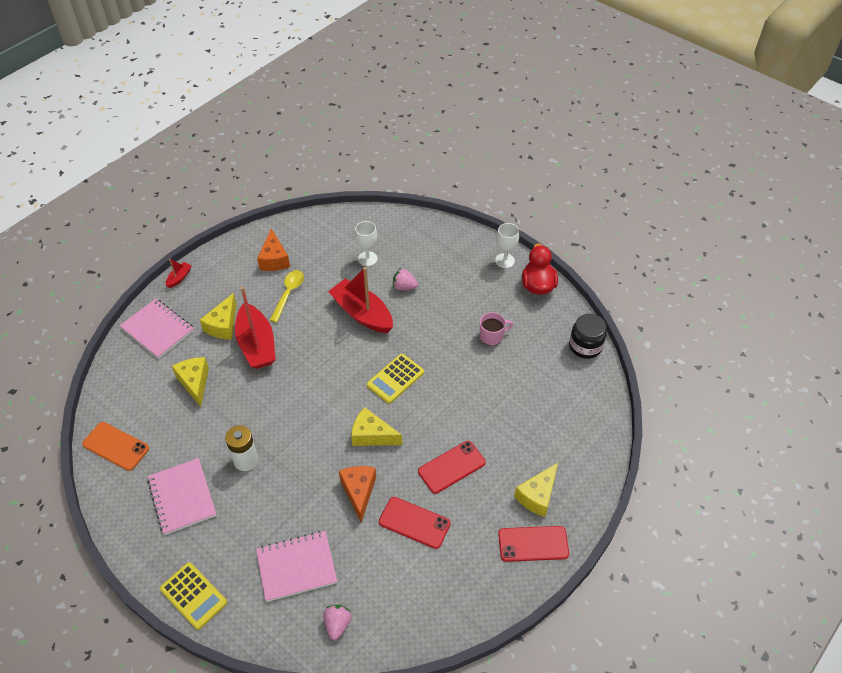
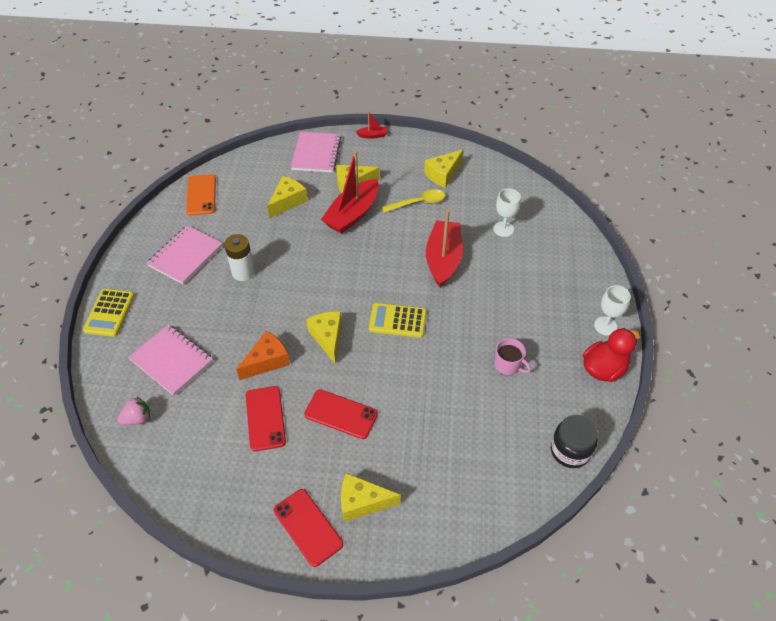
camera: 55 degrees right, 0 degrees up
(274, 259) = (443, 174): orange cheese -> yellow cheese
(404, 287) = (499, 270): pink strawberry -> none

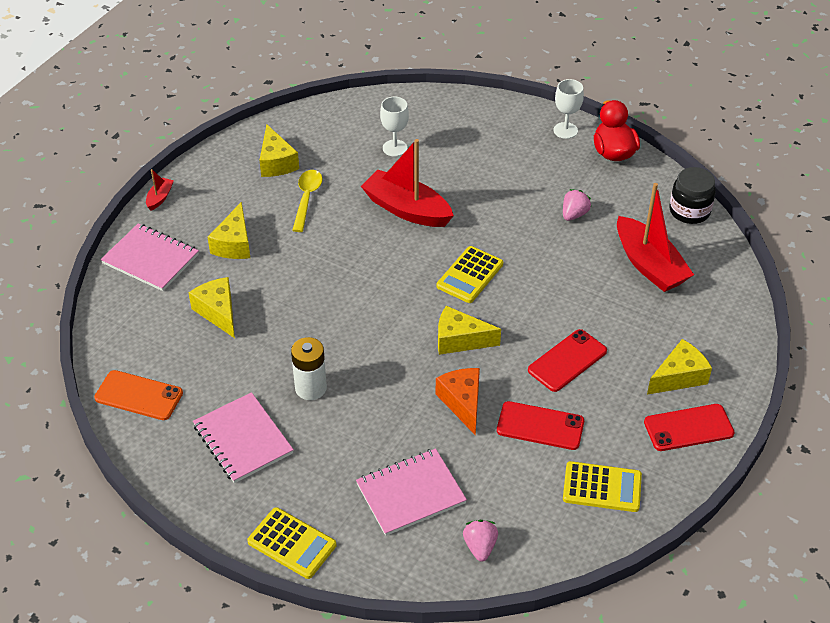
camera: 65 degrees left, 5 degrees down
(220, 481) = (602, 487): none -> yellow calculator
(352, 214) = (284, 260): red boat -> red boat (649, 265)
(362, 502) = (679, 377): yellow cheese -> yellow cheese turned 150 degrees counterclockwise
(508, 365) = (574, 214): pink mug -> pink strawberry

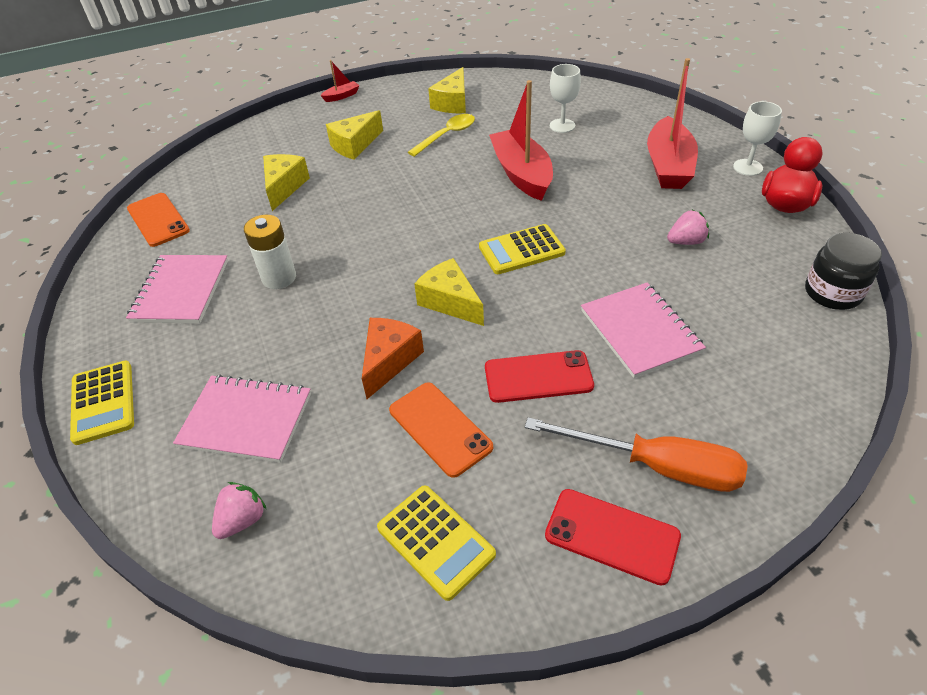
camera: 40 degrees right, 0 degrees up
(151, 259) = (285, 132): pink notebook -> pink notebook (640, 331)
(540, 426) = (440, 428): red phone -> orange phone
(649, 265) = (729, 325): red boat -> red boat (668, 166)
(679, 377) = (655, 466): yellow cheese -> orange screwdriver

